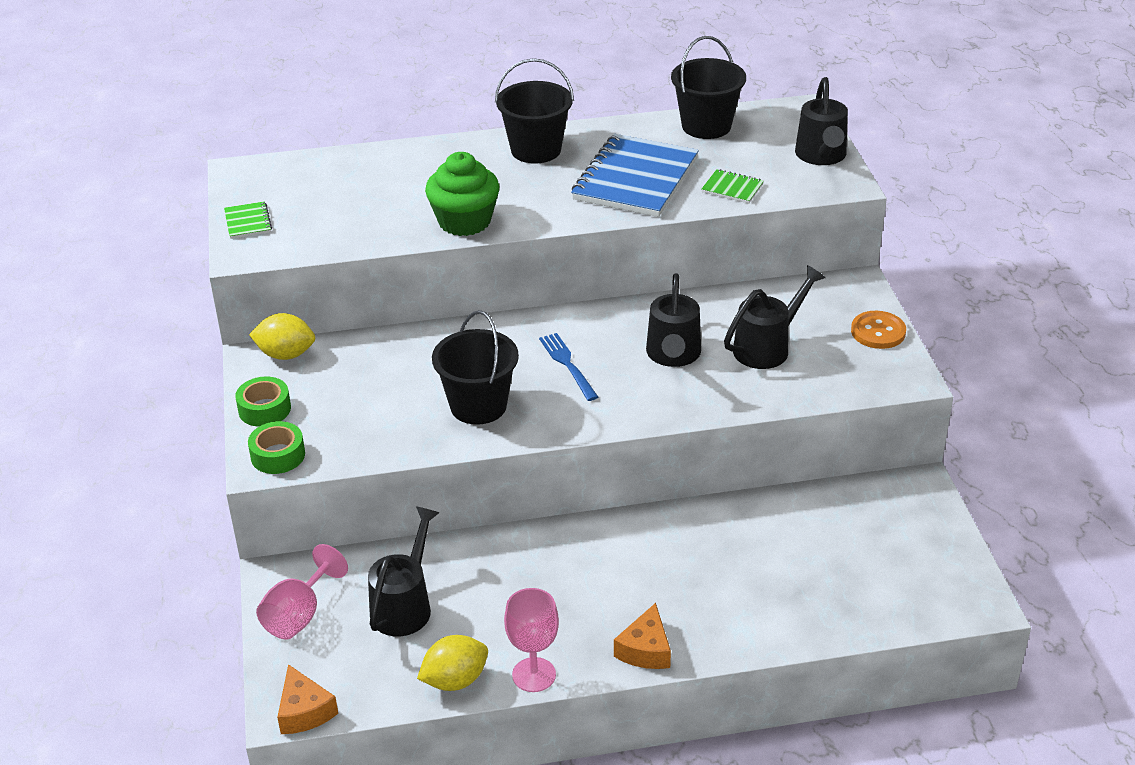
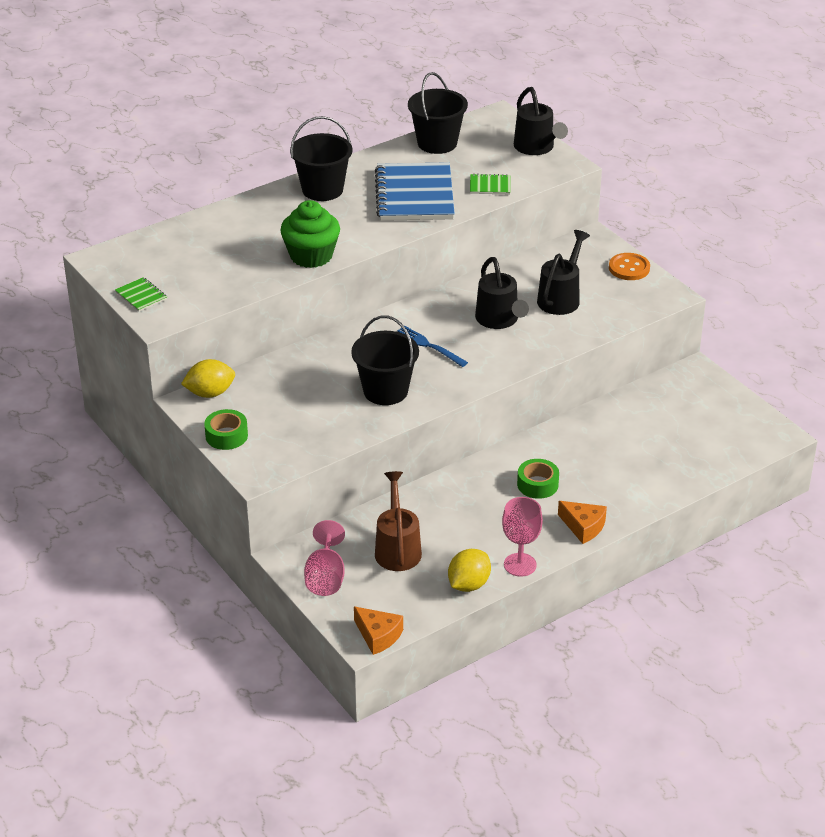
camera: 25 degrees left, 0 degrees up
(278, 455) = (264, 464): green tape -> green tape (537, 484)
(405, 605) = (397, 548): black watering can -> brown watering can
(645, 649) = (583, 527): orange cheese -> orange cheese turned 45 degrees counterclockwise

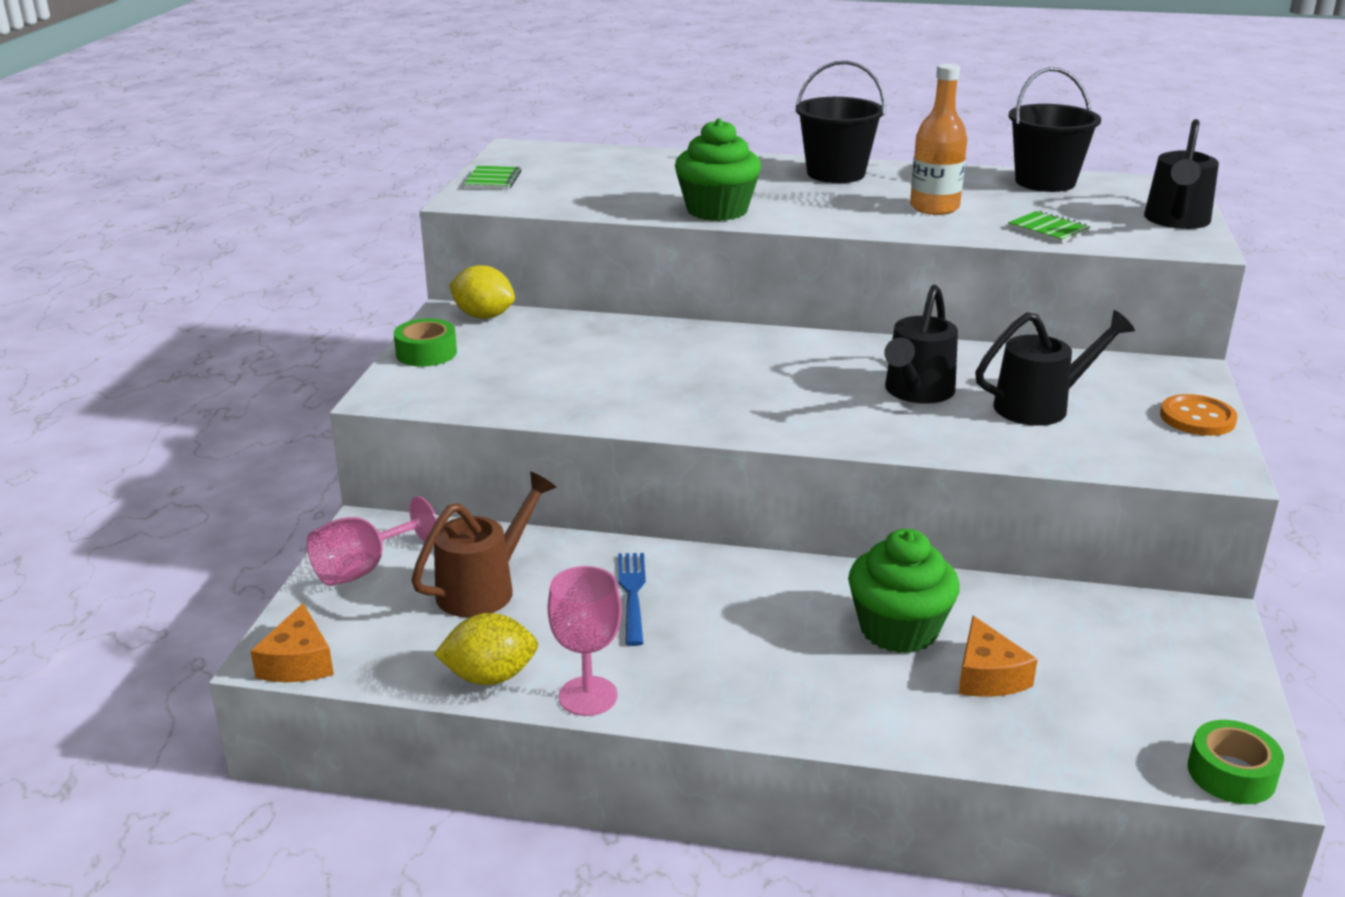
camera: 45 degrees right, 10 degrees down
(385, 391) = (656, 393): black bucket -> none
(414, 195) = (934, 208): blue notebook -> orange bottle
(428, 346) = (783, 378): blue fork -> blue fork (632, 594)
(537, 484) = (764, 621): green tape -> green tape (1231, 774)
(583, 527) = (745, 706): orange cheese -> orange cheese (987, 675)
(593, 453) = (898, 629): none -> green cupcake

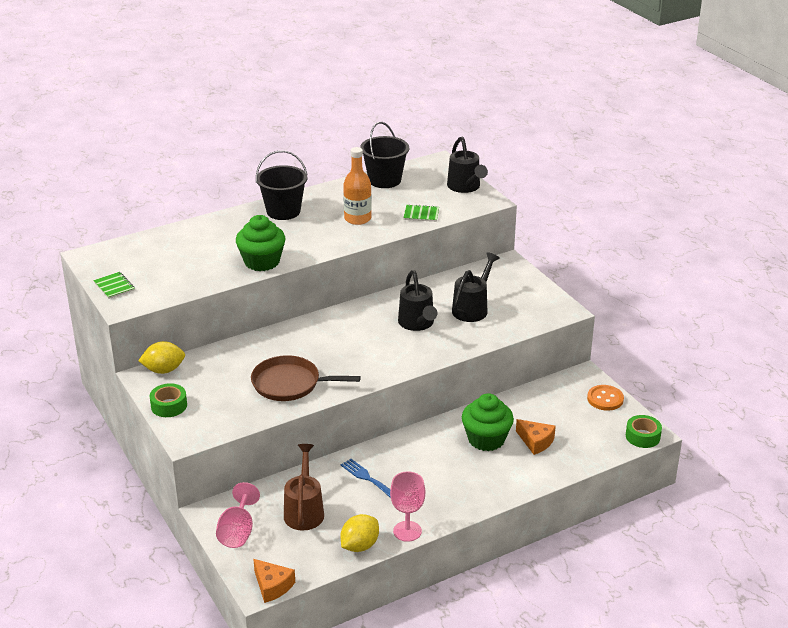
camera: 40 degrees left, 5 degrees up
(614, 390) = (290, 384): none -> brown pan
(1197, 418) = (533, 287): orange button -> orange button (605, 399)

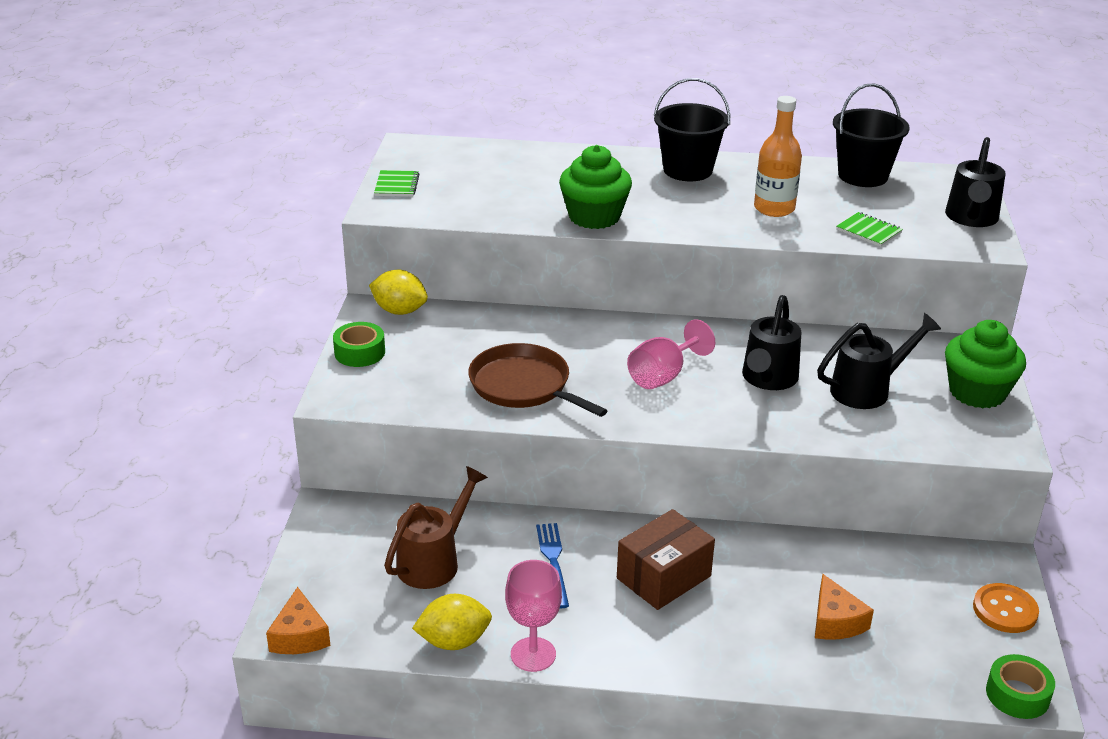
camera: 35 degrees right, 0 degrees up
(237, 532) = (332, 548): pink goblet -> pink goblet (663, 376)
(434, 460) = (663, 577): none -> brown box
(486, 439) = (764, 584): green cupcake -> green cupcake (977, 392)

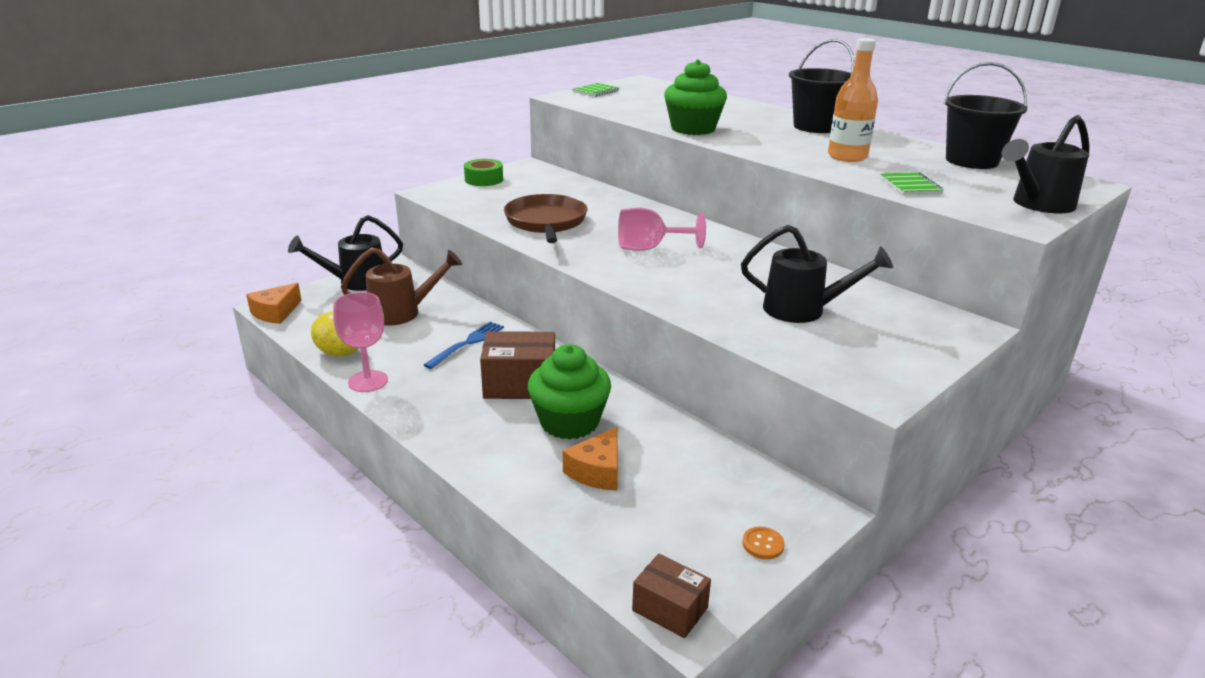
camera: 40 degrees right, 5 degrees down
(399, 311) = (543, 171): yellow lemon -> none
(768, 379) = (727, 276): black watering can -> black watering can (356, 282)
(977, 392) = (911, 349): green cupcake -> green cupcake (569, 422)
(1005, 610) = (763, 544): orange button -> orange button, size x0.57
(1017, 694) = (670, 609): green tape -> brown box

